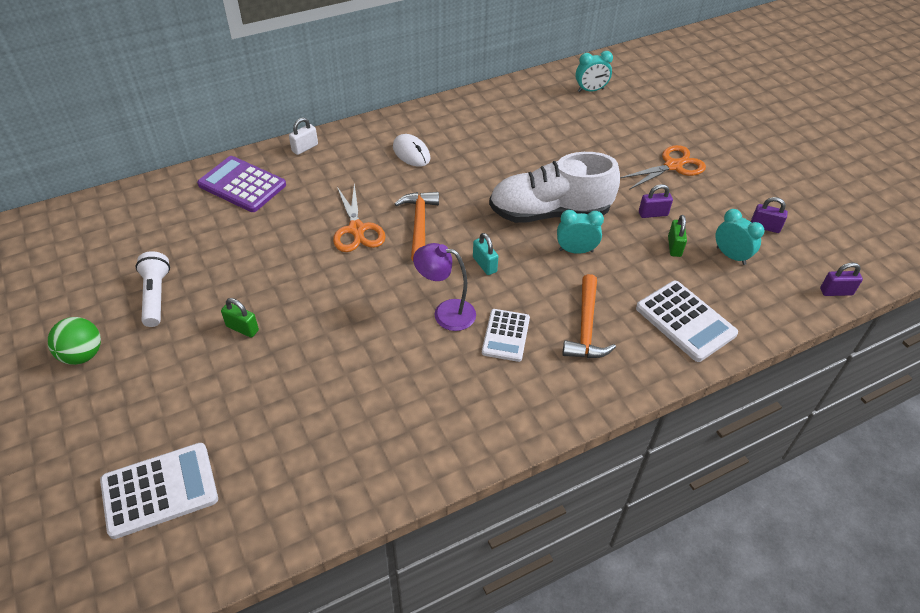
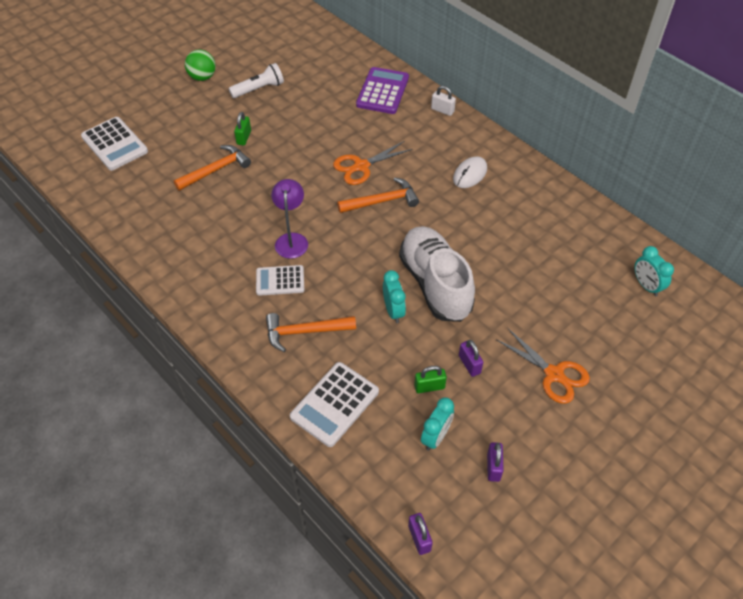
camera: 75 degrees right, 5 degrees up
(288, 369) = (215, 170): none -> orange hammer
(484, 264) = (352, 252): turquoise padlock -> none

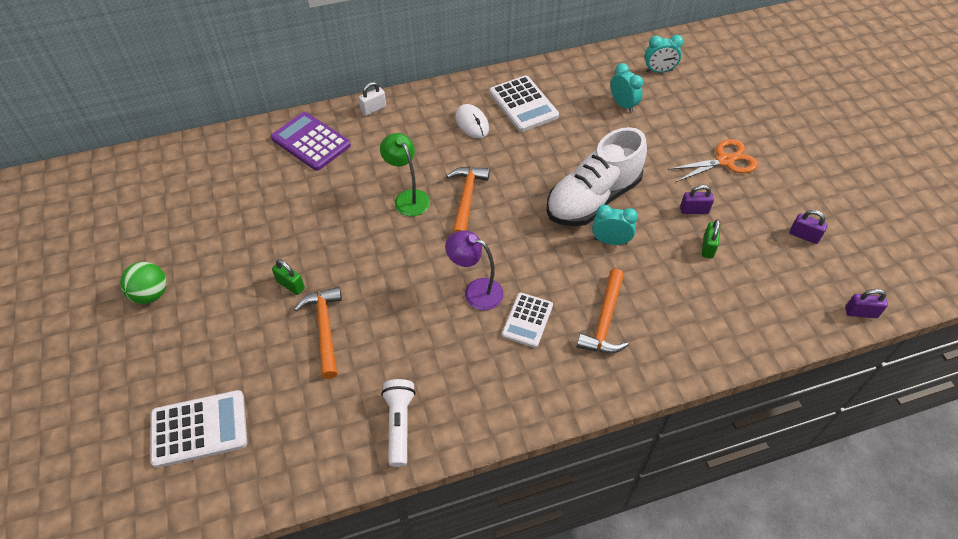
camera: 65 degrees left, 0 degrees up
(259, 89) = (220, 245): white flashlight -> white flashlight (399, 425)
(335, 404) = (702, 326): white calculator -> white calculator (523, 104)
(361, 166) = (408, 197): orange scissors -> green lamp
(435, 284) = (593, 199): white shoe -> white shoe turned 45 degrees counterclockwise
(436, 437) = (762, 263): turquoise clock -> turquoise clock (623, 105)

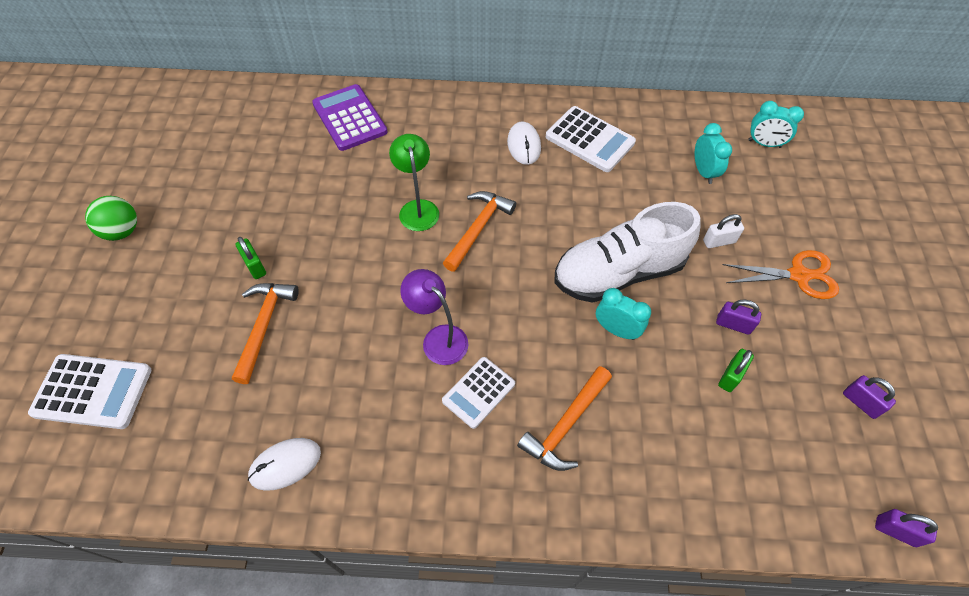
camera: 20 degrees right, 5 degrees up
(373, 109) = (429, 100): white padlock -> white padlock (719, 241)
(399, 425) = (285, 464): white flashlight -> white mouse
(523, 104) = (590, 140): white calculator -> white calculator turned 45 degrees counterclockwise

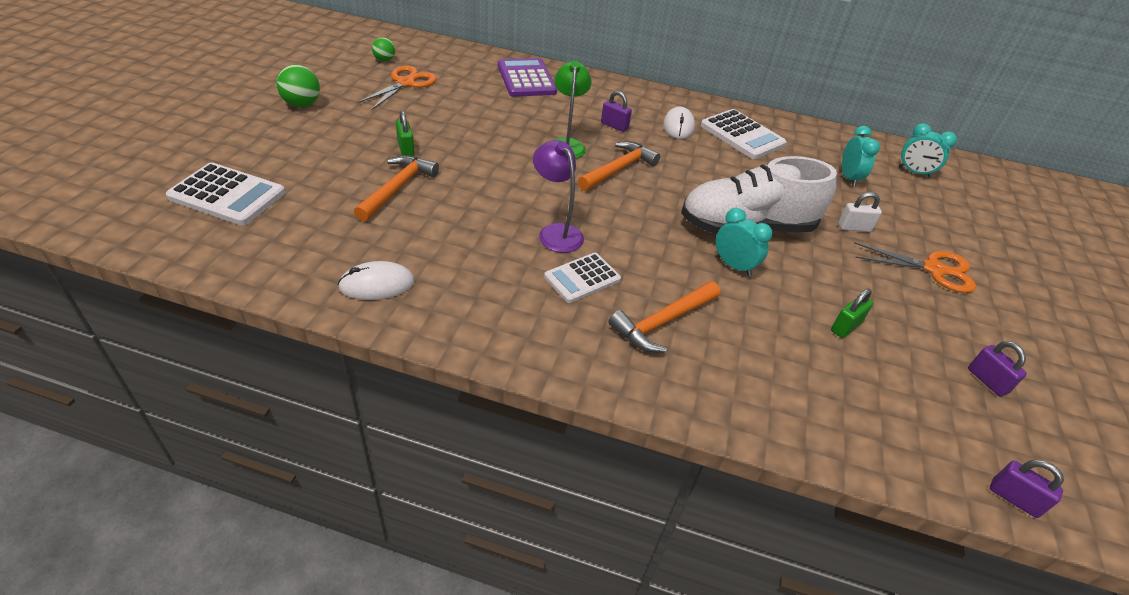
camera: 10 degrees right, 15 degrees down
(188, 133) = (384, 60): none -> green ball
(223, 164) = (405, 83): none -> orange scissors
(733, 325) = (856, 289): purple padlock -> purple padlock (614, 126)

